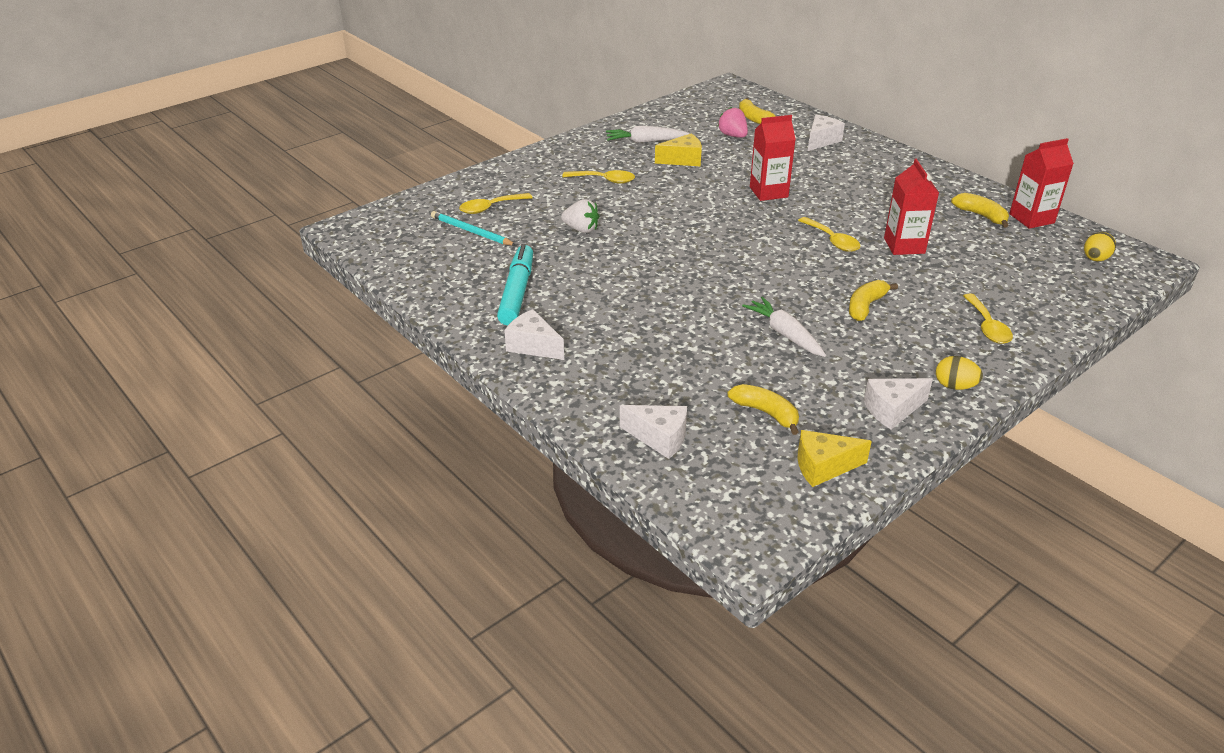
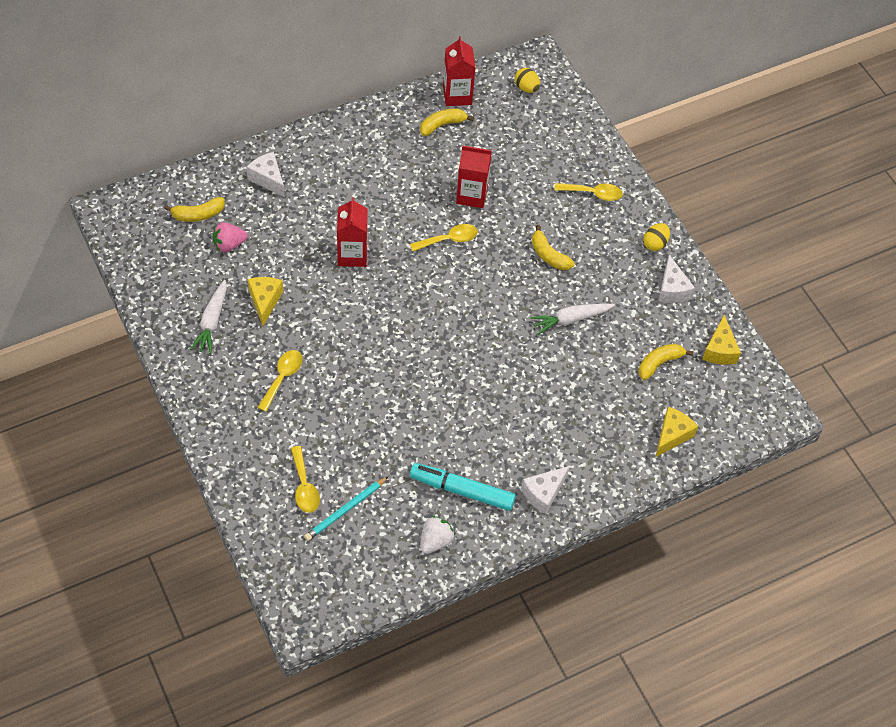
camera: 80 degrees left, 20 degrees up
(581, 229) = (371, 418): white strawberry -> white strawberry (435, 541)
(659, 438) = (672, 435): white cheese -> yellow cheese

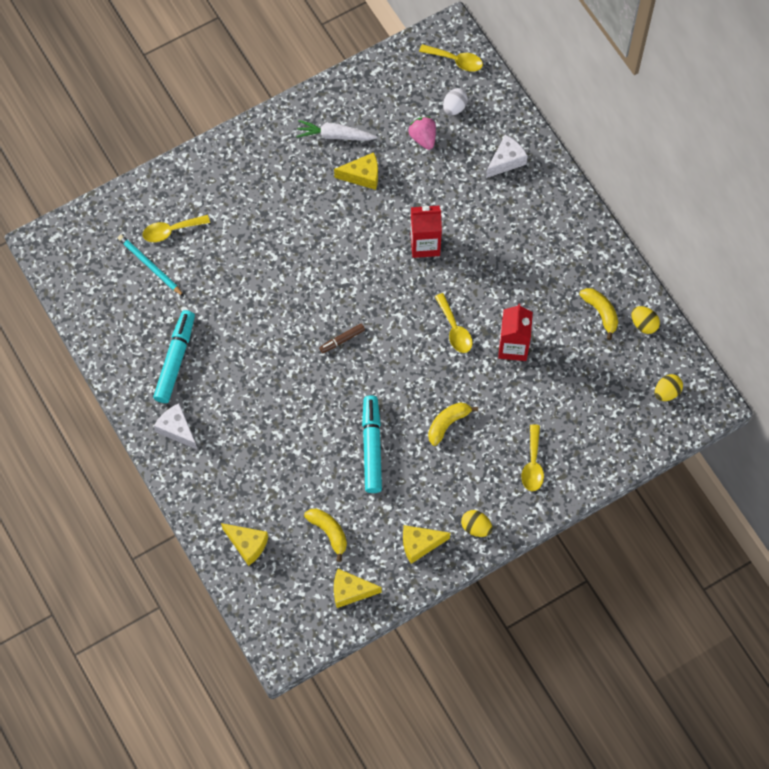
camera: 90 degrees right, 10 degrees up
(198, 215) = (454, 107): yellow banana -> white egg
(282, 377) = (281, 200): yellow spoon -> yellow spoon (456, 60)
(435, 541) = (124, 341): white strawberry -> none
(452, 335) = (342, 340): none -> brown marker
(457, 95) = (643, 324): red carton -> yellow egg
(570, 319) = (372, 447): white carrot -> turquoise marker
(672, 289) = (420, 544): white cheese -> yellow cheese

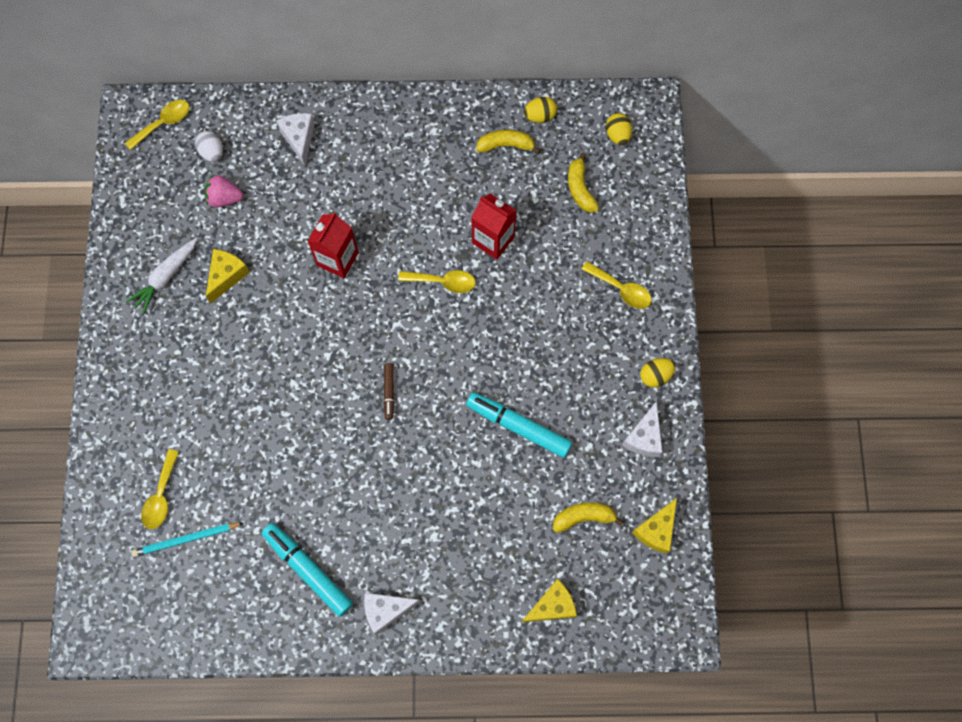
camera: 60 degrees left, 5 degrees up
(420, 544) = (644, 437): yellow cheese -> white cheese
(447, 423) = (535, 342): yellow banana -> yellow banana (580, 189)

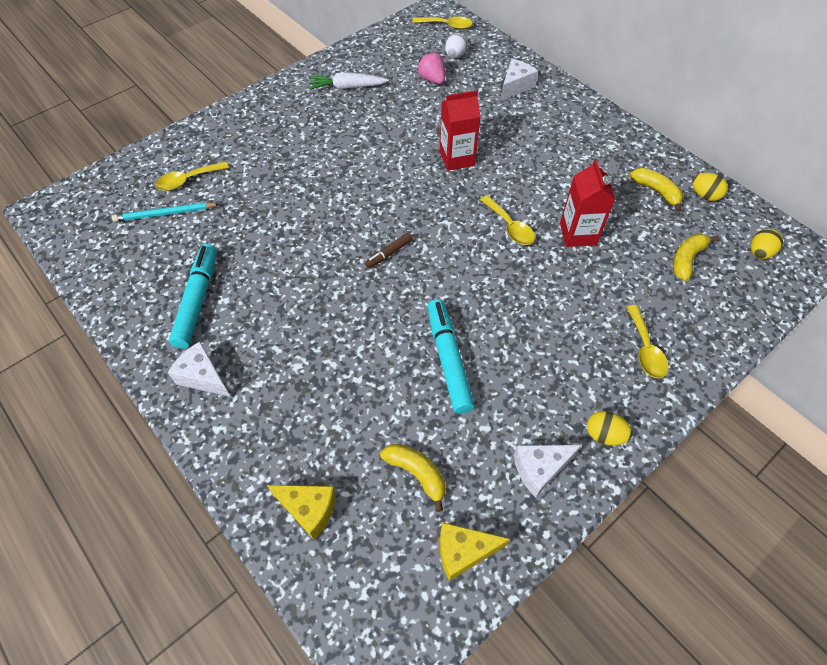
camera: 50 degrees right, 15 degrees down
(186, 539) = (165, 214): turquoise pencil -> turquoise pencil turned 45 degrees counterclockwise
(227, 276) = (380, 113): yellow cheese -> none

